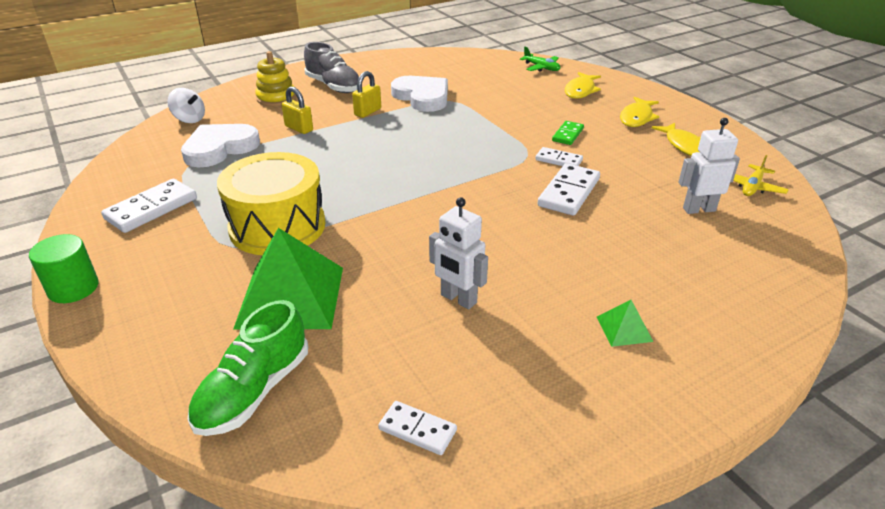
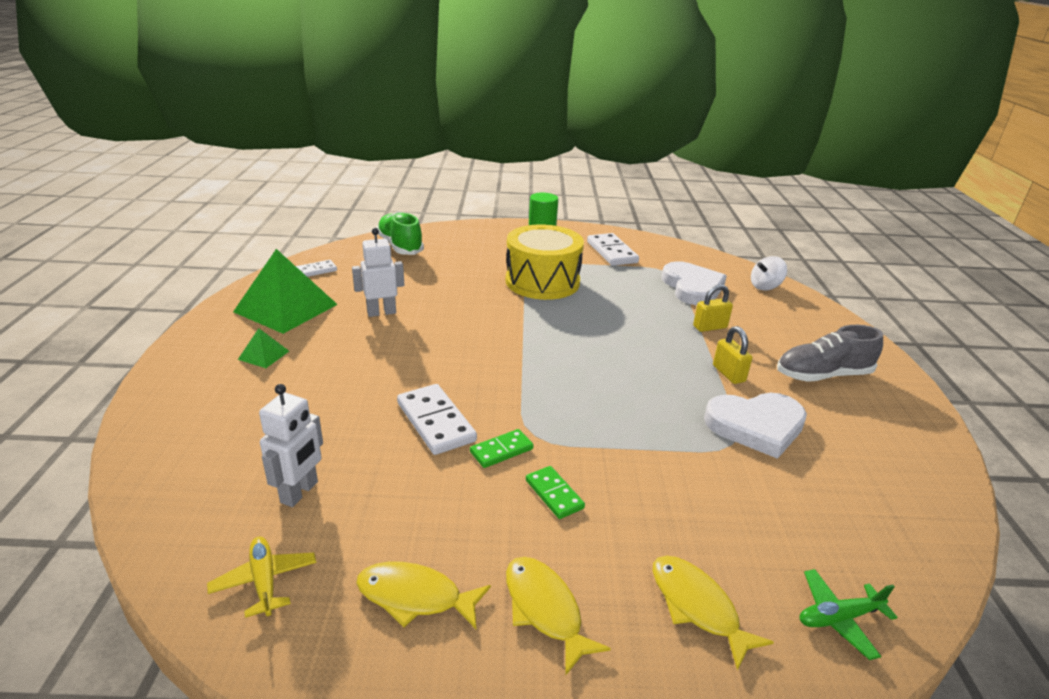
camera: 120 degrees right, 5 degrees down
(276, 98) = (798, 334): yellow stacking toy -> none
(290, 296) = (459, 269): green pyramid -> green pyramid (286, 308)
(558, 160) = (501, 450): white domino -> green domino

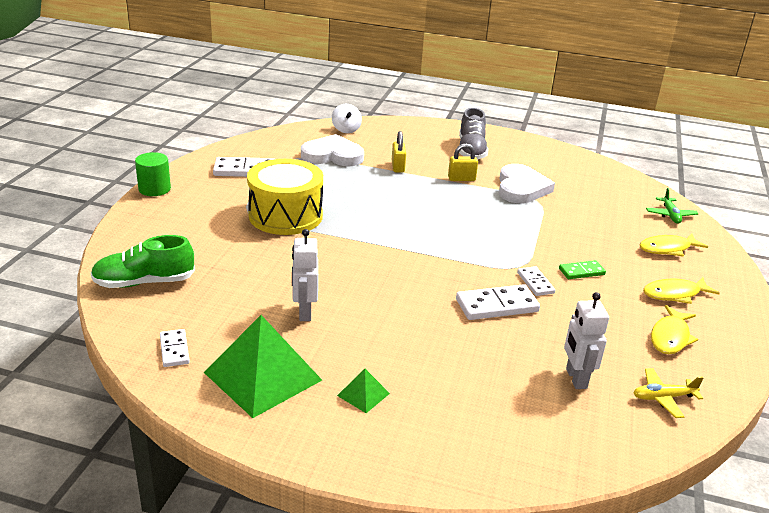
camera: 75 degrees left, 0 degrees up
(300, 492) = (575, 378): white robot -> white robot turned 135 degrees counterclockwise
(501, 450) = (535, 283): green domino -> white domino

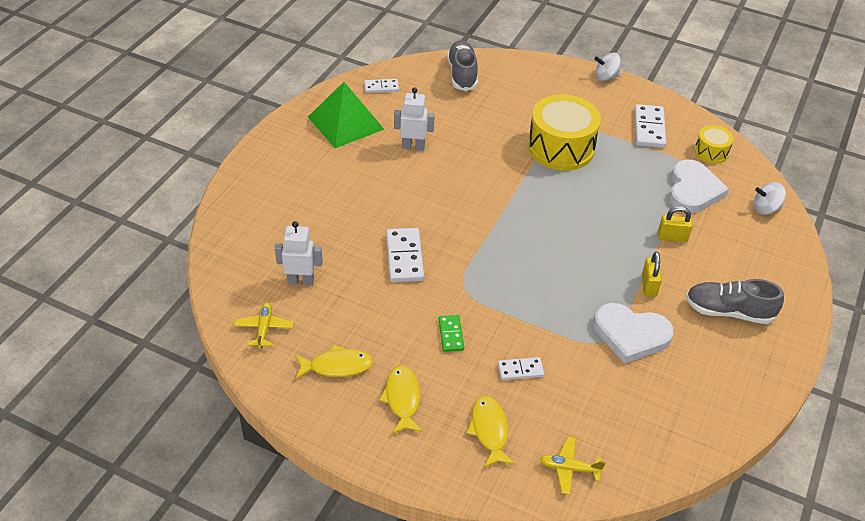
camera: 100 degrees right, 15 degrees up
(144, 282) = (462, 74): green shoe -> grey shoe
(154, 189) = (606, 77): green cylinder -> white spinning top
(276, 145) = (711, 152): none -> yellow drum
(363, 394) = (315, 165): green pyramid -> none
(535, 283) = (435, 293): white domino -> white domino (520, 370)
(670, 215) = (569, 468): green plane -> yellow plane
(670, 337) = (337, 366): yellow fish -> yellow fish turned 135 degrees clockwise

